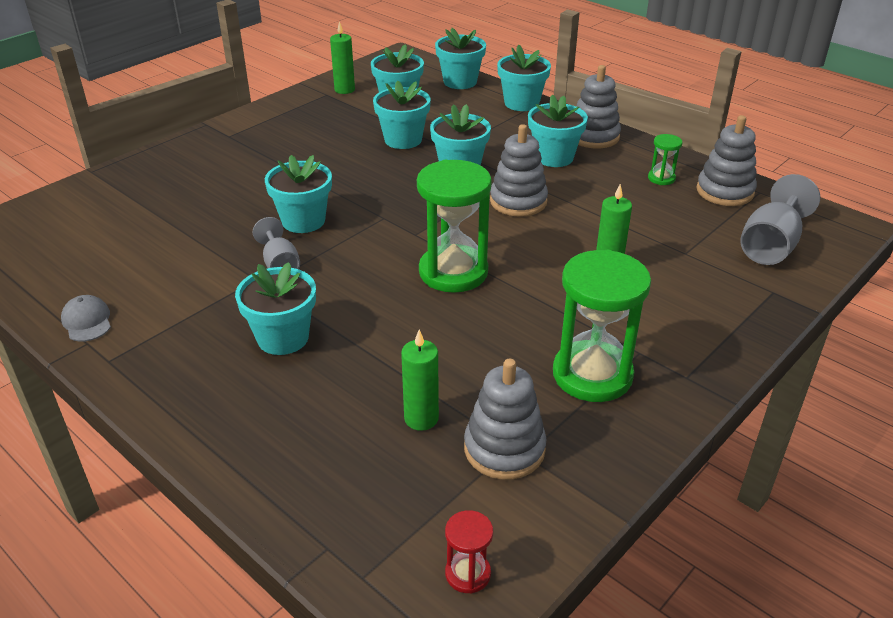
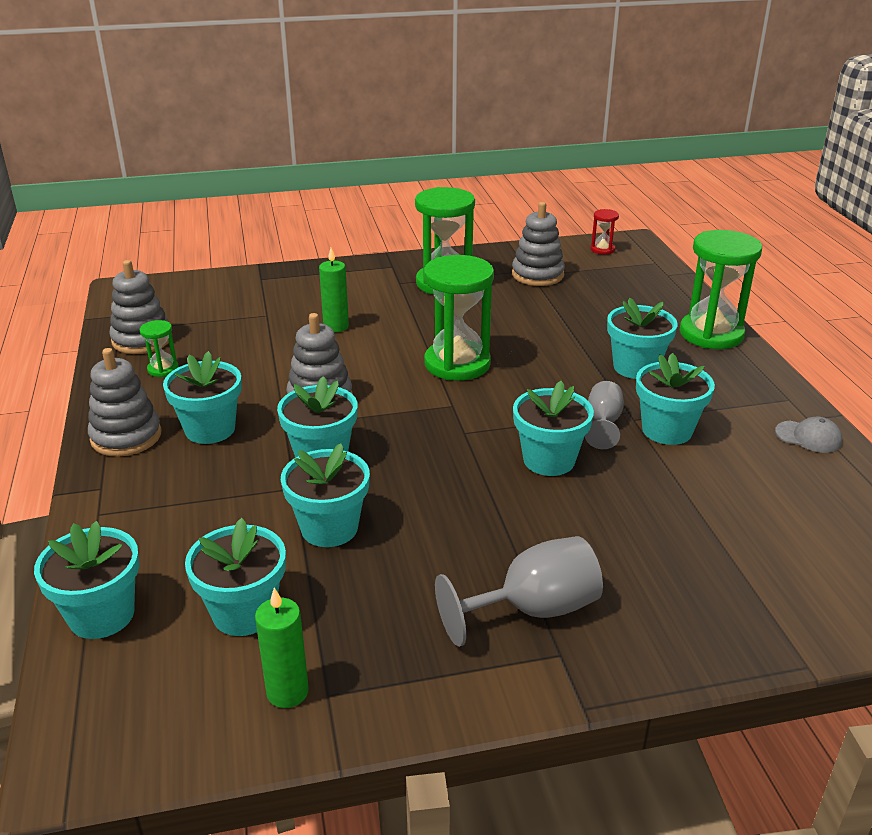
camera: 145 degrees left, 5 degrees down
(87, 321) = (808, 437): grey cap -> grey cap turned 75 degrees counterclockwise
(216, 429) = (711, 334): none -> green hourglass
(421, 418) = (572, 299): green candle -> none
(521, 103) = (103, 524): turquoise flower pot -> turquoise flower pot (667, 430)
(770, 246) = (202, 298): grey goblet -> grey goblet (533, 610)

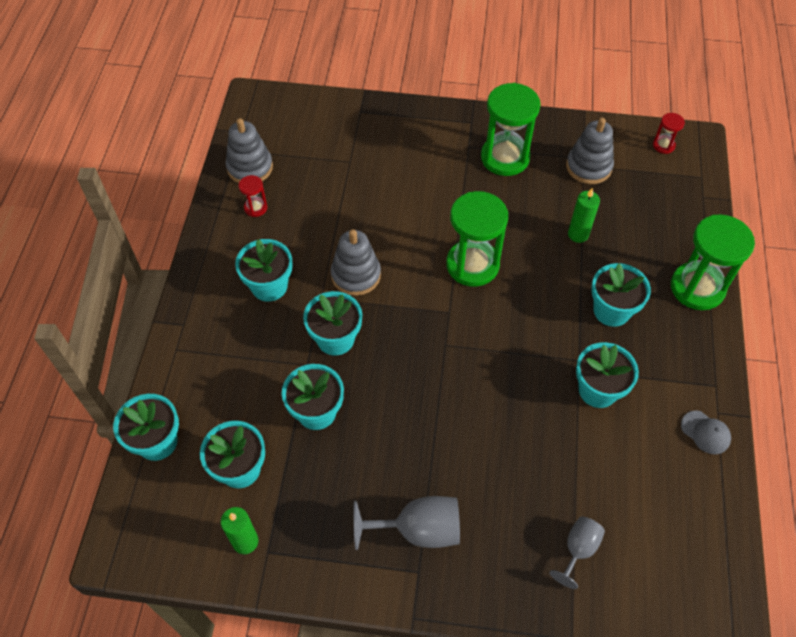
camera: 20 degrees right, 25 degrees up
(126, 437) = (212, 276): grey stacking toy -> none
(163, 369) = (255, 208): green hourglass -> red hourglass
(336, 326) = (397, 191): green candle -> green candle (578, 234)
(549, 460) = (493, 394): turquoise flower pot -> none
(603, 423) = (553, 367): grey goblet -> grey goblet (578, 549)

